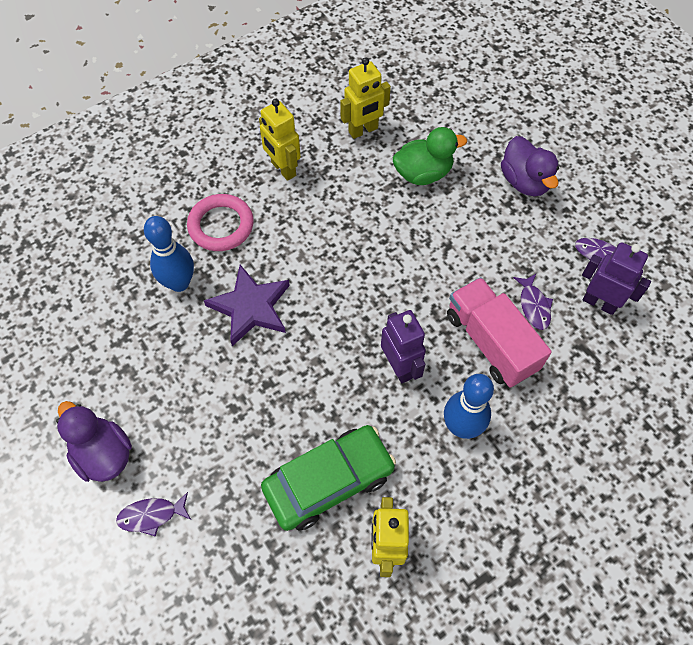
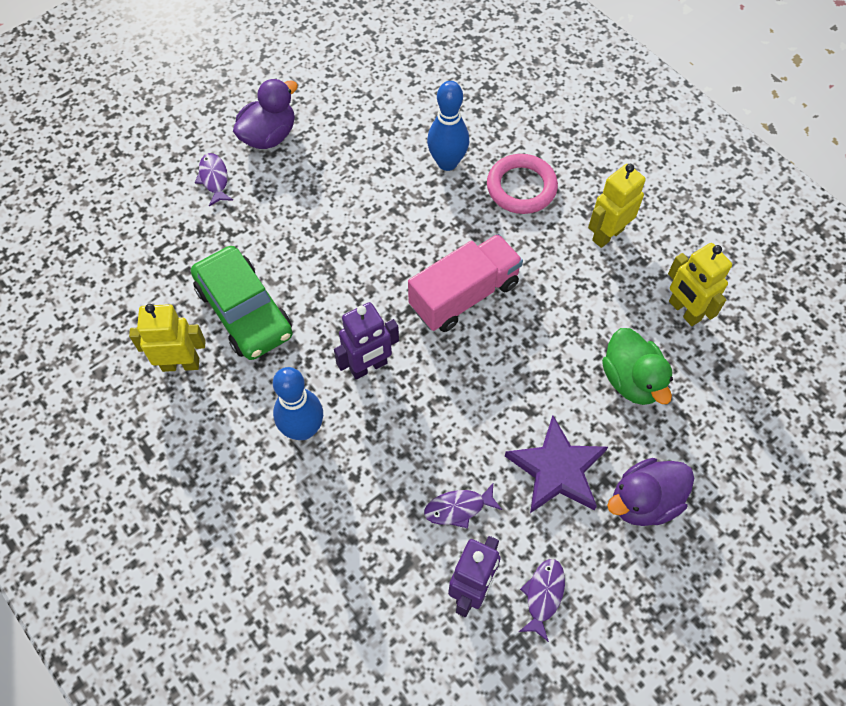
camera: 85 degrees right, 0 degrees up
(250, 307) = (426, 225): purple star -> purple star (557, 469)
(490, 342) = (405, 459): pink truck -> pink truck (464, 295)

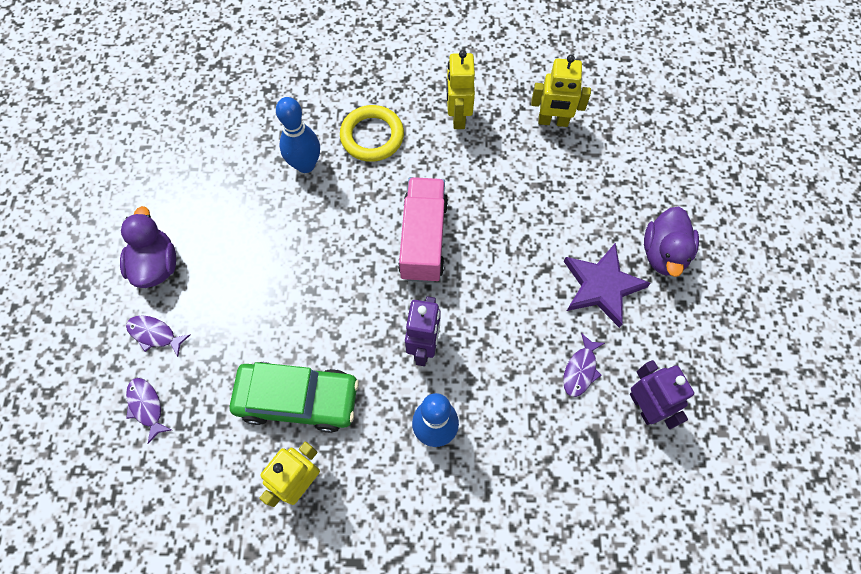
camera: 50 degrees left, 5 degrees up
(521, 187) = (372, 136): pink ring -> yellow ring
(543, 595) = (681, 365): purple fish -> purple fish (146, 406)
(631, 380) = (575, 191): green duck -> none

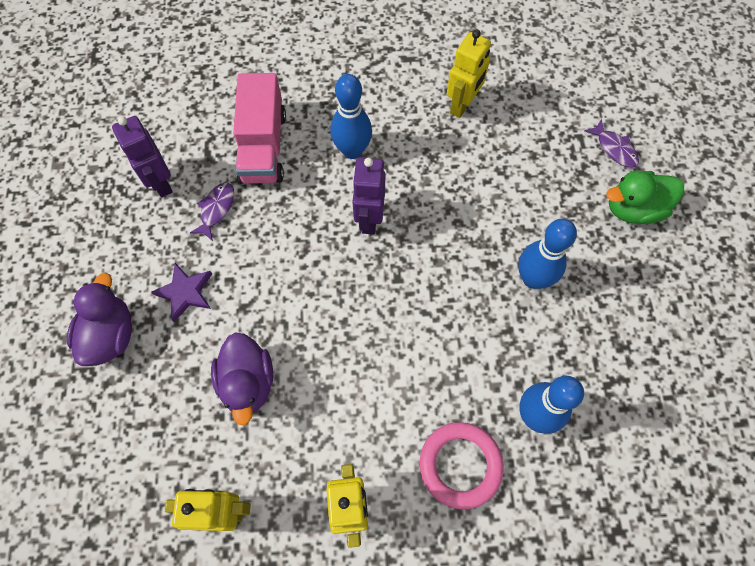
camera: 175 degrees right, 0 degrees up
(155, 334) = (633, 209): purple fish -> green duck
(156, 265) = (662, 277): purple duck -> purple duck (248, 383)
(276, 273) = (533, 279): none -> blue bowling pin
(297, 399) = (480, 164): green car -> none
(372, 136) = (460, 465): yellow ring -> pink ring
(423, 239) = (380, 329): pink truck -> pink truck (263, 146)
(601, 286) = (185, 292): purple star -> purple star, size x0.66

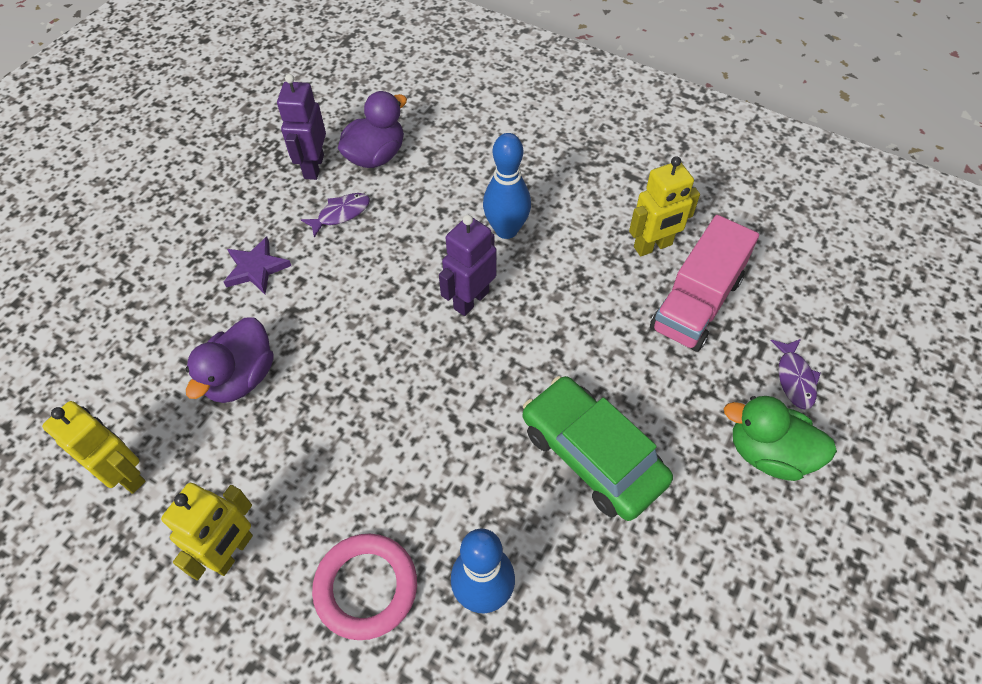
camera: 35 degrees right, 10 degrees down
(110, 335) = (168, 267): purple duck -> purple duck (376, 156)
(263, 146) = (426, 183): pink truck -> pink truck (696, 304)
(533, 279) = (592, 455): blue bowling pin -> green car

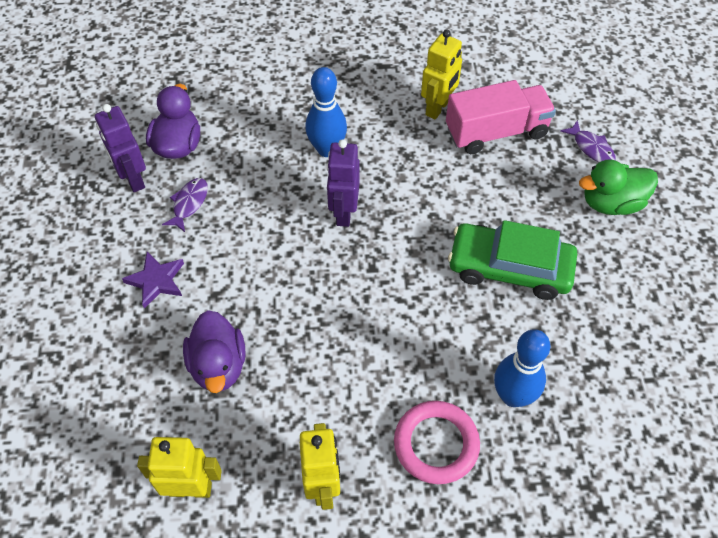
camera: 35 degrees left, 0 degrees up
(696, 304) = (496, 132): pink truck -> pink truck turned 105 degrees counterclockwise

